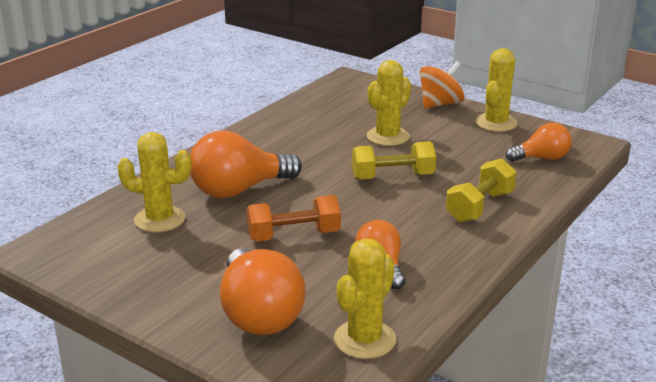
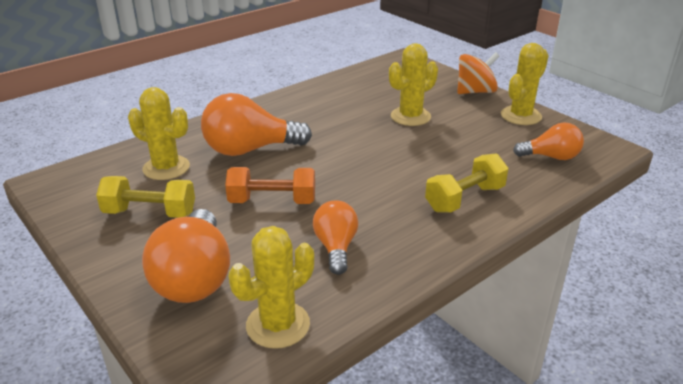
camera: 15 degrees right, 5 degrees up
(392, 177) = (395, 156): yellow dumbbell -> yellow dumbbell (150, 213)

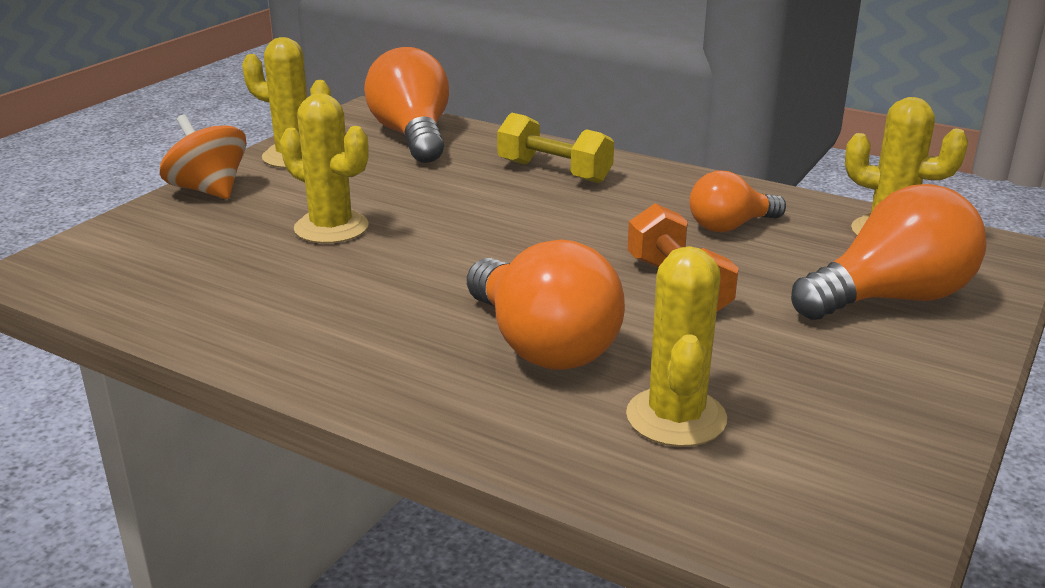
camera: 110 degrees left, 5 degrees down
(150, 213) = (814, 383): yellow dumbbell -> none
(551, 157) = (413, 136): orange light bulb -> orange light bulb, size x1.67

